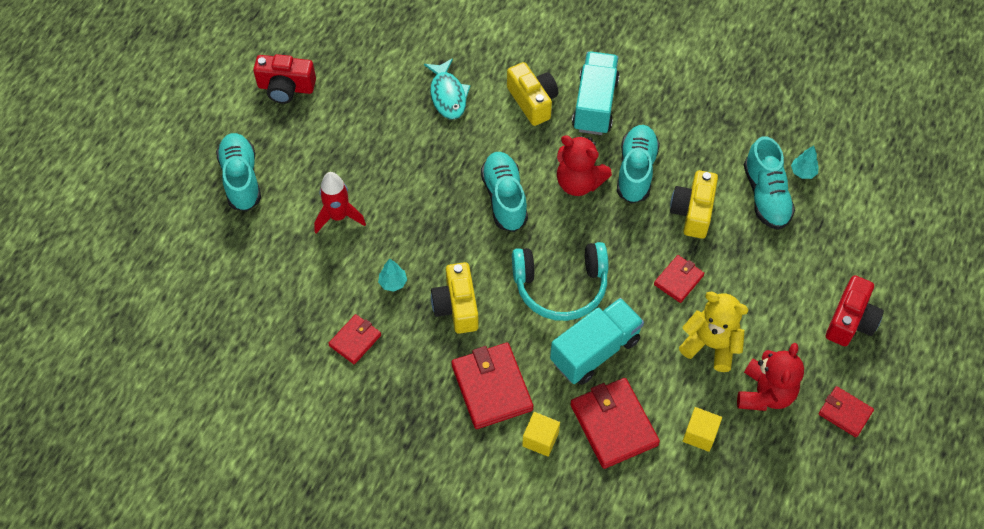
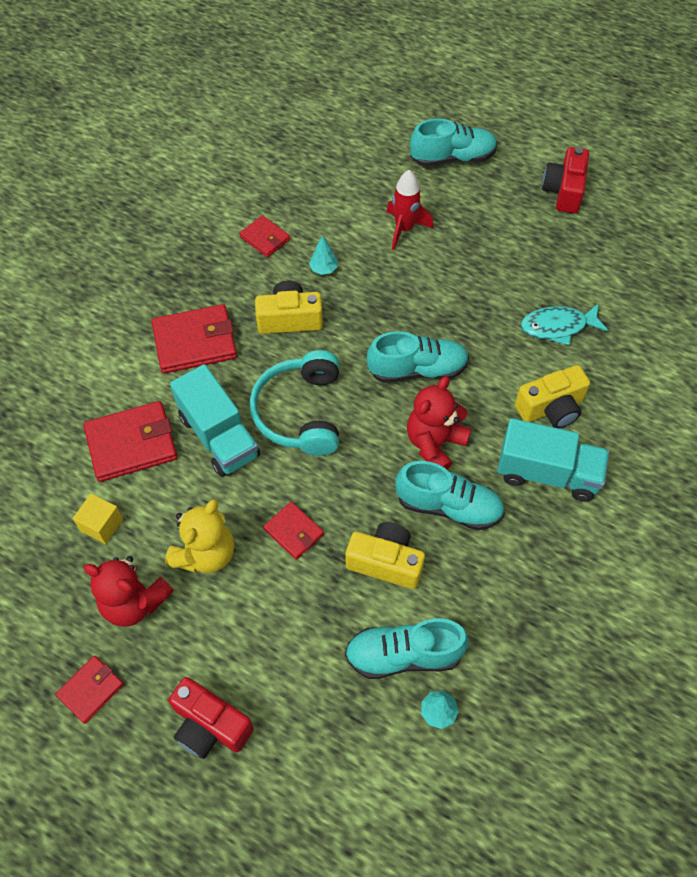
camera: 95 degrees right, 0 degrees up
(540, 439) = (131, 378): yellow cube -> none

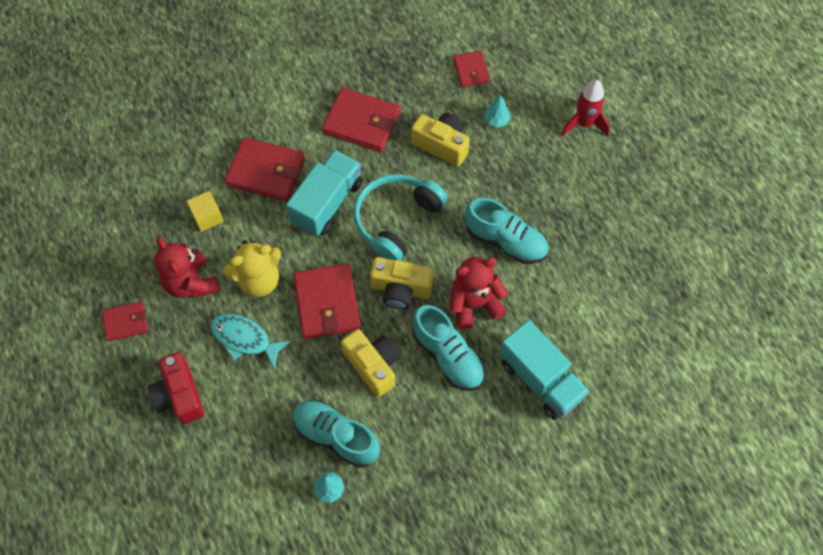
camera: 35 degrees right, 5 degrees up
(219, 436) = (327, 203): turquoise truck -> turquoise truck turned 150 degrees counterclockwise
(294, 532) = (327, 303): red wallet -> red wallet, size x1.75
(452, 158) = (671, 86): turquoise shoe -> none
(551, 408) = (584, 333): yellow camera -> yellow camera (401, 289)
(558, 327) = (642, 274): turquoise fish -> turquoise fish (245, 339)
(564, 191) = (742, 166): red camera -> none

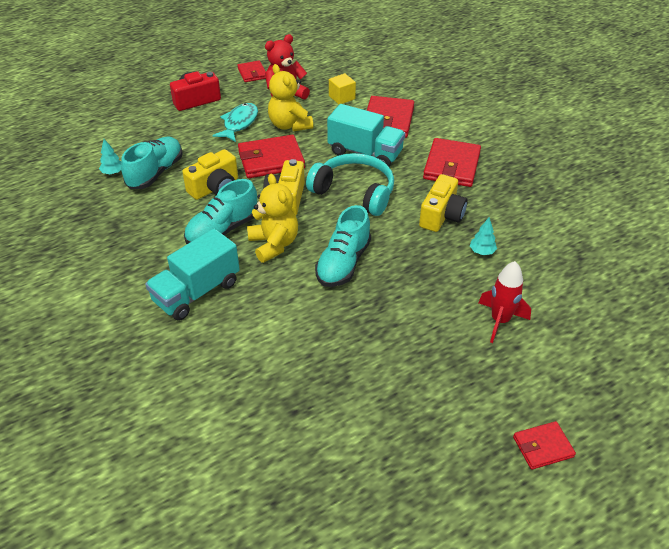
camera: 85 degrees right, 20 degrees down
(471, 70) = (536, 231): red wallet -> red wallet (543, 447)
(474, 304) = (274, 244): red teddy bear -> yellow teddy bear

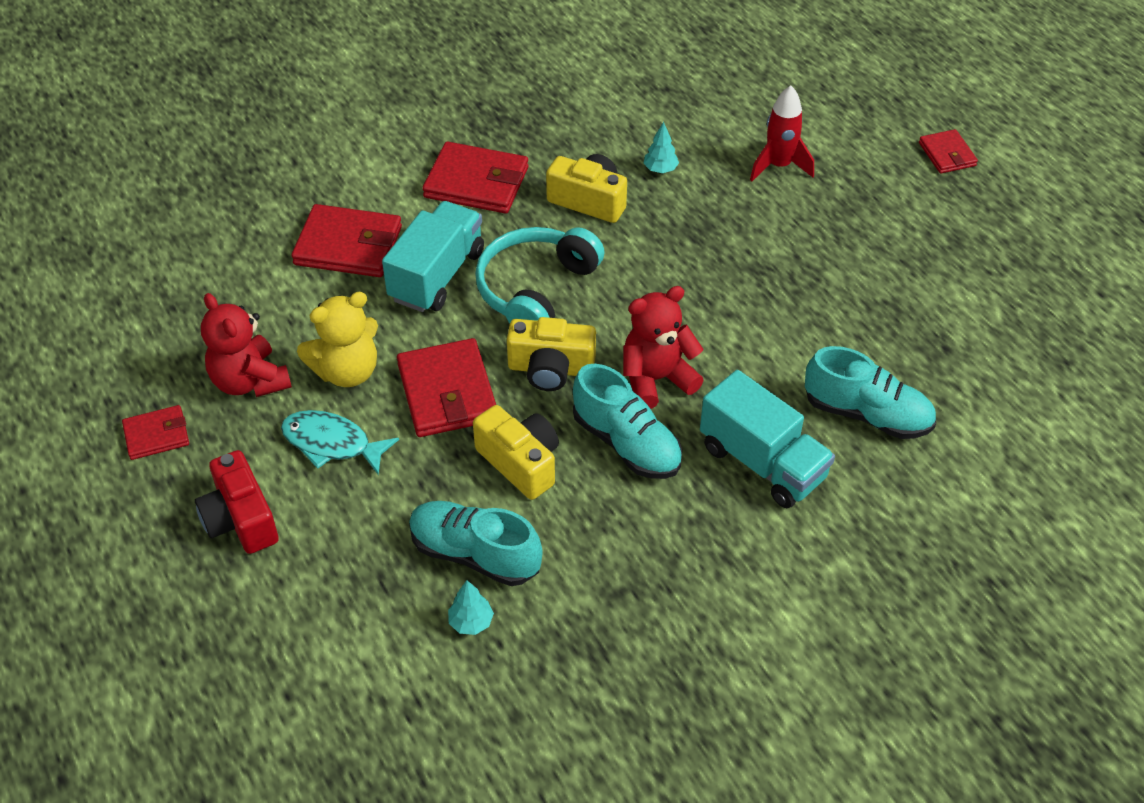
camera: 90 degrees left, 5 degrees up
(274, 244) = (656, 379): yellow teddy bear -> red teddy bear
(342, 97) = (269, 302): yellow cube -> none
(343, 263) = (691, 303): turquoise shoe -> turquoise shoe (867, 414)

